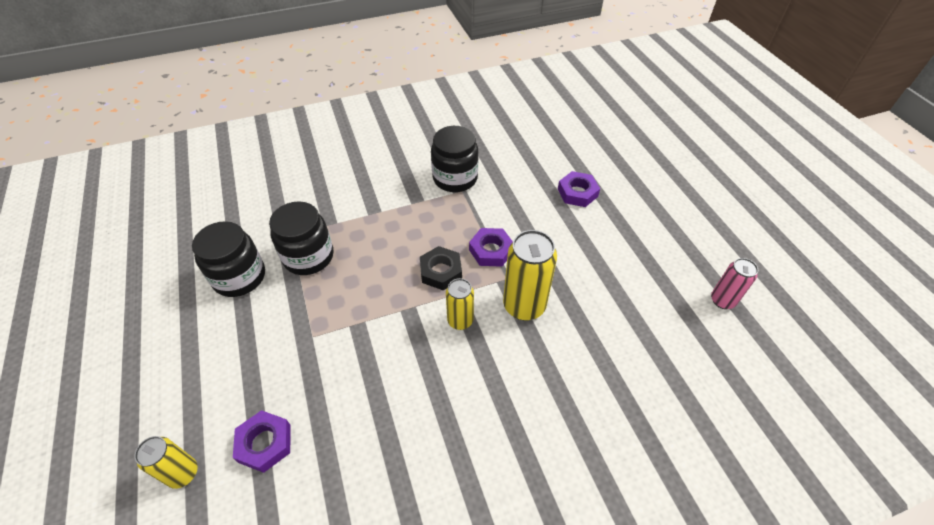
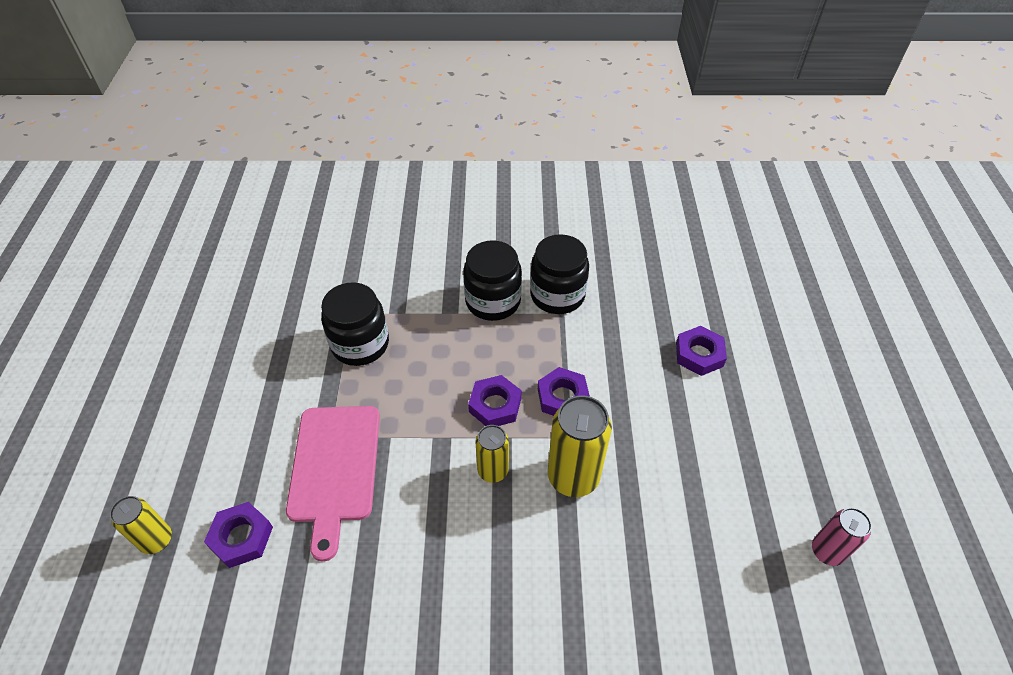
camera: 20 degrees right, 0 degrees up
(239, 277) = (283, 346): black jar -> black jar (493, 301)
(326, 360) = (334, 468): none -> pink cutting board
(441, 271) = (495, 405): black nut -> purple nut

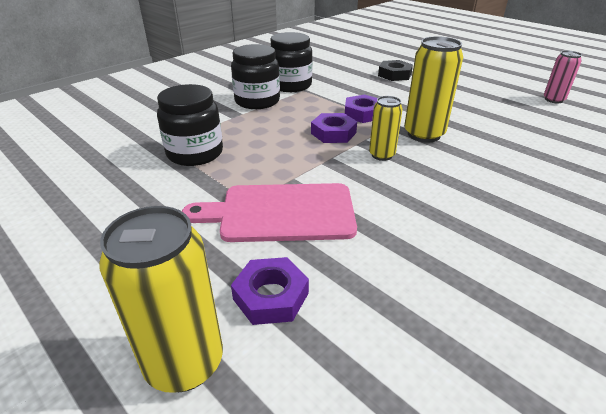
camera: 45 degrees left, 15 degrees down
(156, 540) = (184, 363): yellow can -> yellow can, size x1.68
(334, 468) = (281, 213): pink cutting board -> pink cutting board turned 135 degrees clockwise
(699, 354) = (394, 75): purple nut -> black nut

